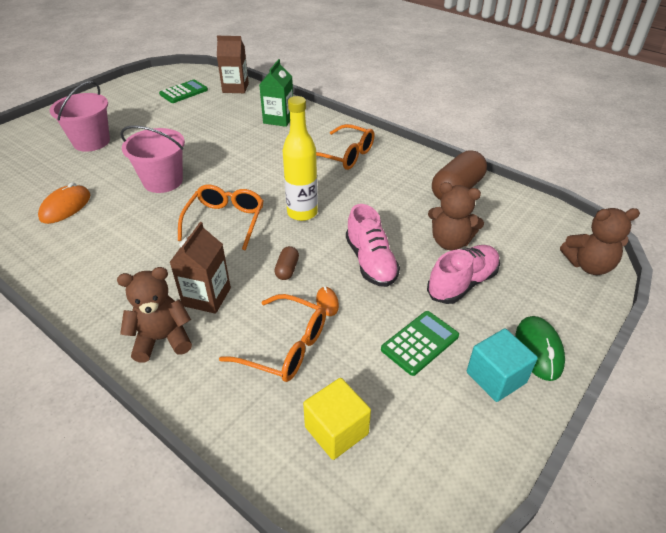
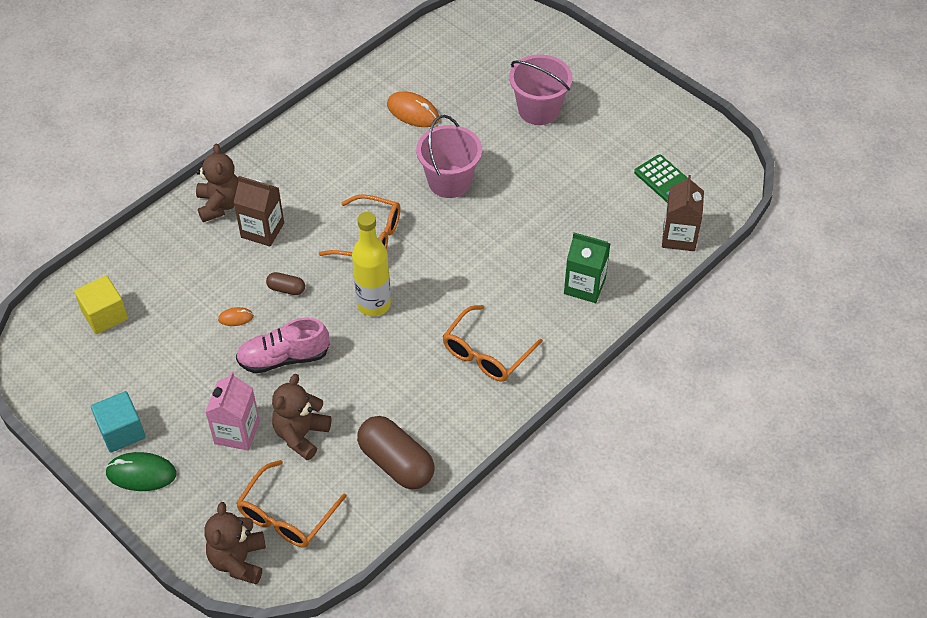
camera: 95 degrees right, 10 degrees up
(285, 347) = (191, 286): orange glasses -> orange glasses (286, 515)
(419, 343) = (172, 382): green calculator -> none
(462, 283) = (237, 432): pink shoe -> pink carton

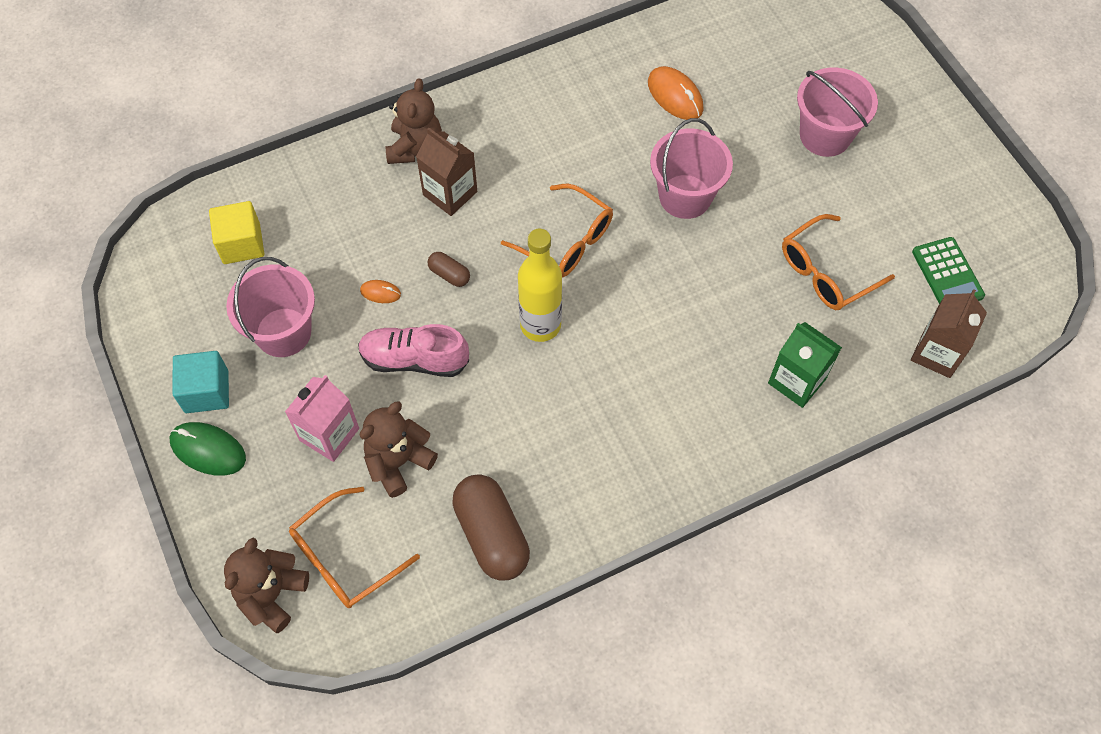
camera: 20 degrees right, 10 degrees up
(168, 370) = (283, 332): none -> pink bucket
(486, 353) = (647, 430): orange glasses -> orange glasses (826, 272)

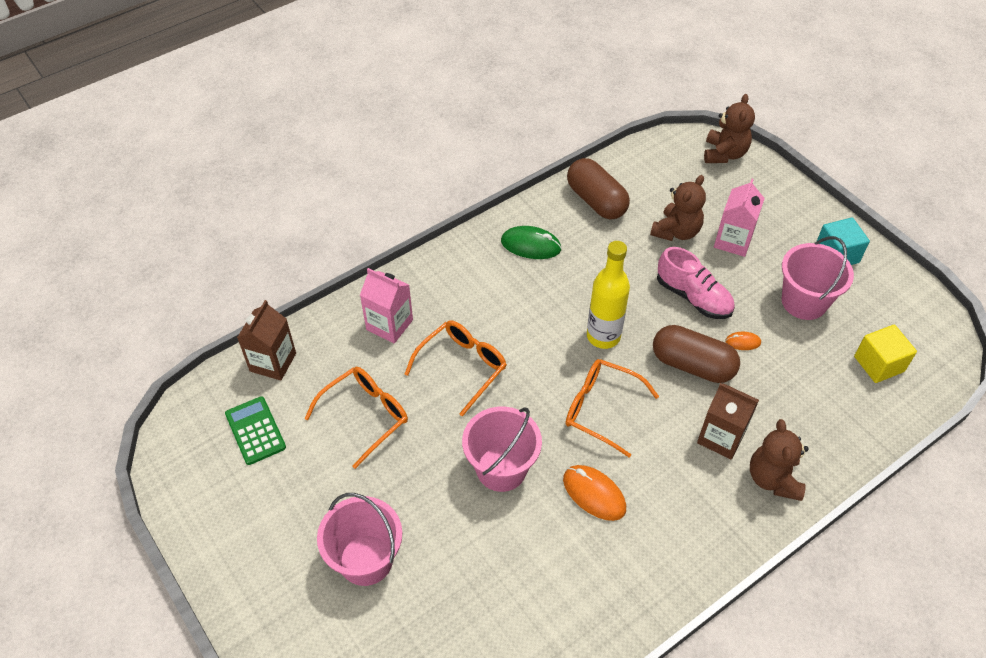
camera: 170 degrees right, 10 degrees down
(208, 450) = (812, 220): green mouse -> green mouse (531, 245)
(344, 558) = (688, 177): orange glasses -> orange glasses (462, 367)
(414, 359) = (693, 297): pink shoe -> pink shoe turned 45 degrees clockwise
(449, 274) = (692, 365): brown capsule -> brown capsule, size x2.11
(675, 96) = (529, 583): orange mouse -> orange mouse (594, 494)
(797, 381) = (389, 325): green carton -> pink carton

